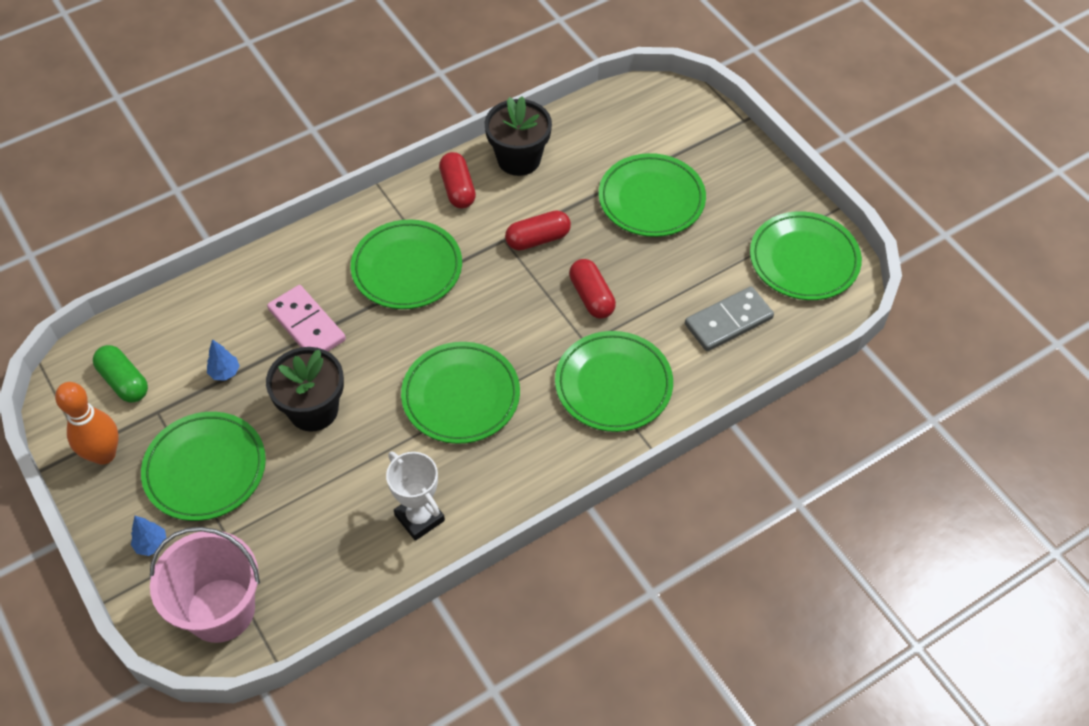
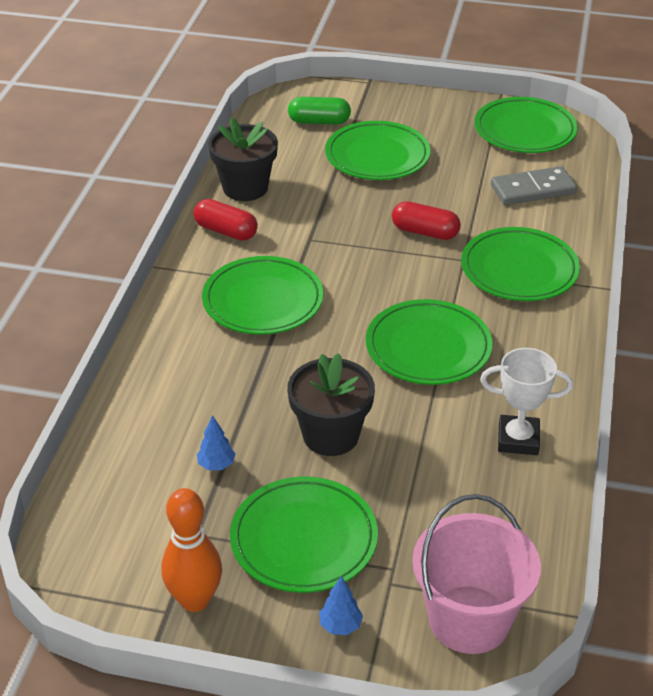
camera: 45 degrees left, 15 degrees down
(124, 381) = (131, 537): green capsule -> green capsule (319, 122)
(306, 325) = (237, 387): pink domino -> none
(538, 239) = (334, 224): red capsule -> none
(728, 321) = (532, 189): grey domino -> grey domino turned 60 degrees clockwise

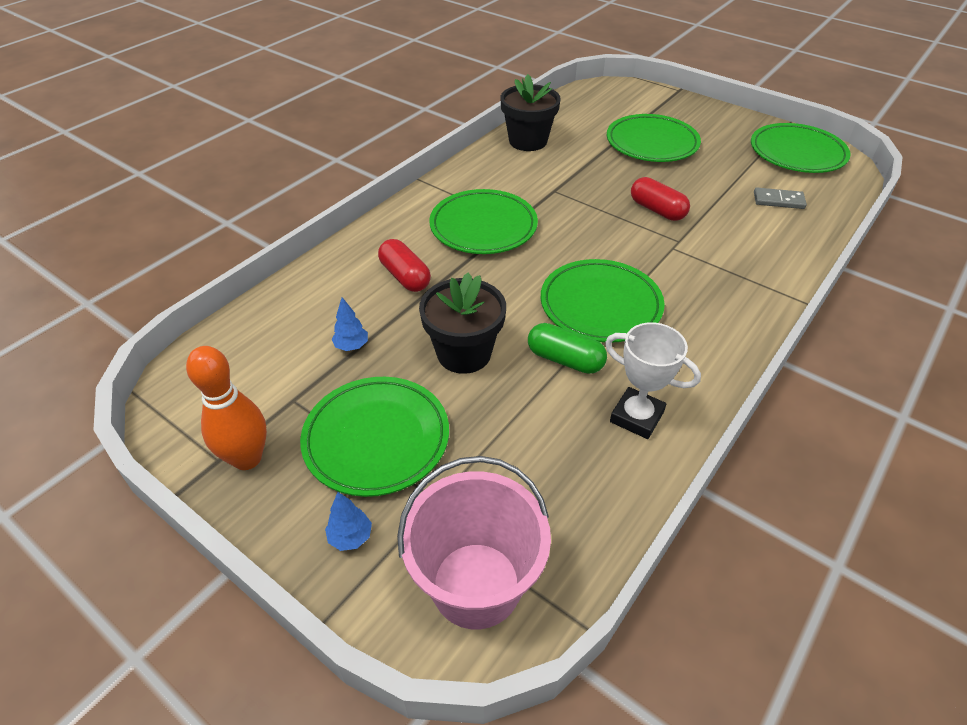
camera: 25 degrees right, 5 degrees up
(226, 231) = (491, 168): red capsule -> red capsule (405, 276)
(319, 122) = (619, 108): green capsule -> green capsule (565, 360)
(519, 270) = (727, 263): green plate -> none
(532, 189) = (778, 200): grey domino -> grey domino, size x0.64

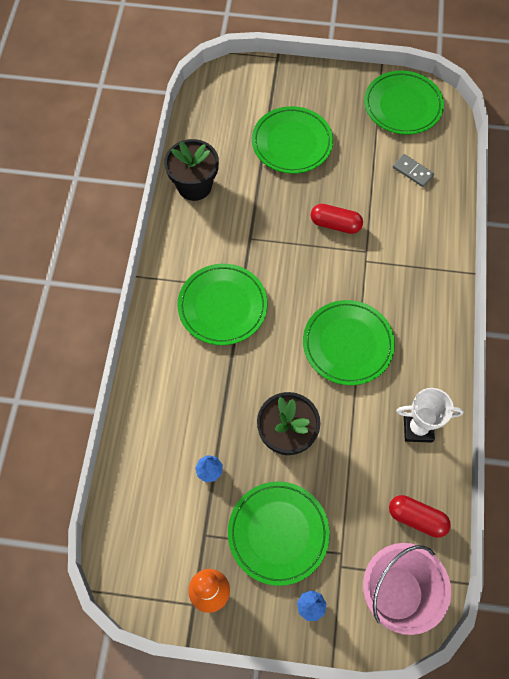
camera: 30 degrees left, 20 degrees up
(405, 276) = (200, 387): red capsule -> red capsule (416, 518)
(565, 360) = (352, 405): green capsule -> none
(778, 200) = (412, 171): grey domino -> grey domino turned 60 degrees clockwise

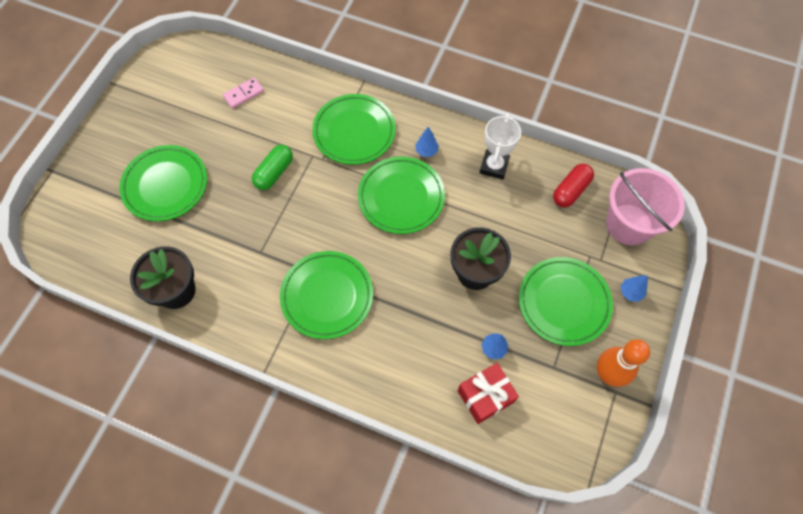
camera: 75 degrees left, 0 degrees up
(159, 472) = (485, 396): none -> red gift
(335, 224) = (274, 173): red capsule -> green capsule
(402, 106) = (167, 80): green plate -> green plate (354, 132)
(411, 355) = (426, 151): none -> blue tree
(412, 171) = (243, 94): grey domino -> pink domino

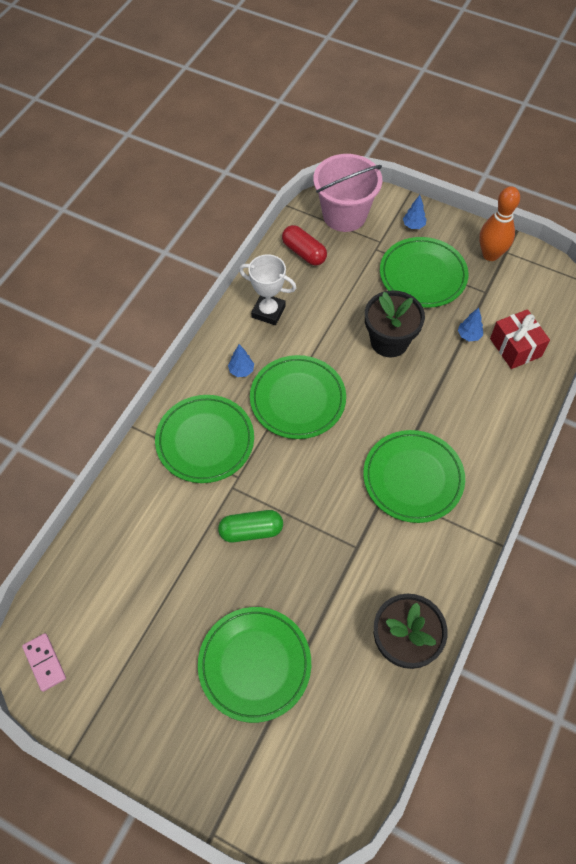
camera: 85 degrees left, 5 degrees down
(243, 94) = (126, 567): pink domino -> pink domino (44, 662)
(274, 173) = (251, 531): green capsule -> green capsule turned 45 degrees counterclockwise

